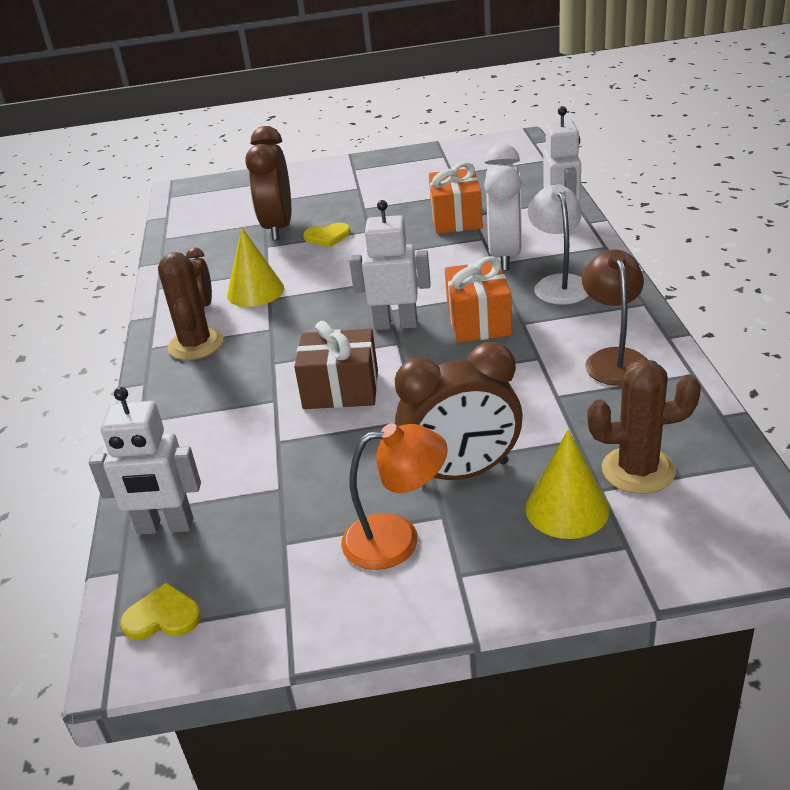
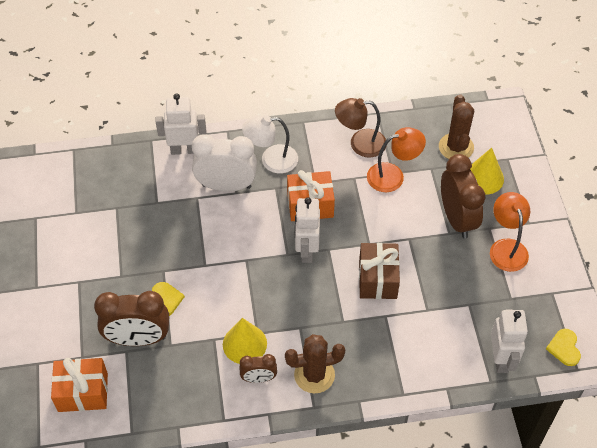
camera: 95 degrees left, 20 degrees up
(456, 219) = (161, 212): orange gift -> orange gift (83, 392)
(551, 396) = (393, 175): none -> orange lamp

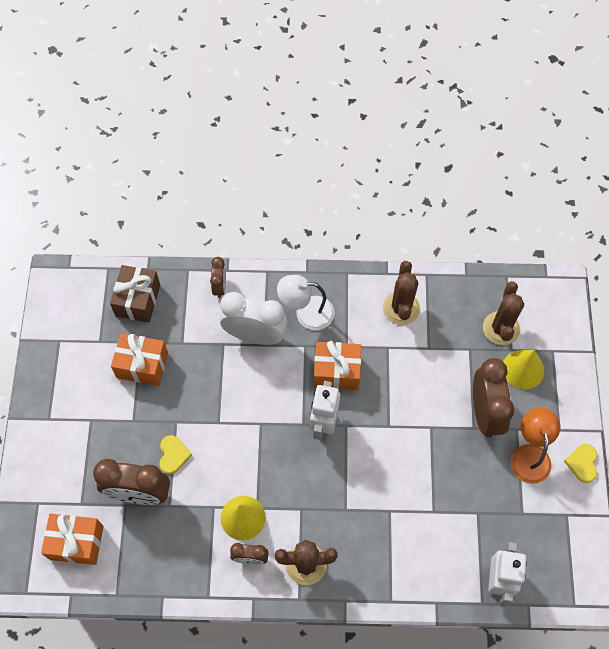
camera: 10 degrees right, 10 degrees up
(121, 227) = (142, 365): none -> orange gift
(184, 150) = (220, 286): white robot -> brown clock
(360, 143) = (401, 308): brown lamp -> brown cactus
(378, 279) = (390, 468): brown gift -> brown gift (138, 300)
(393, 175) = (428, 351): orange lamp -> none
(564, 348) = (566, 579): yellow heart -> yellow heart (582, 463)

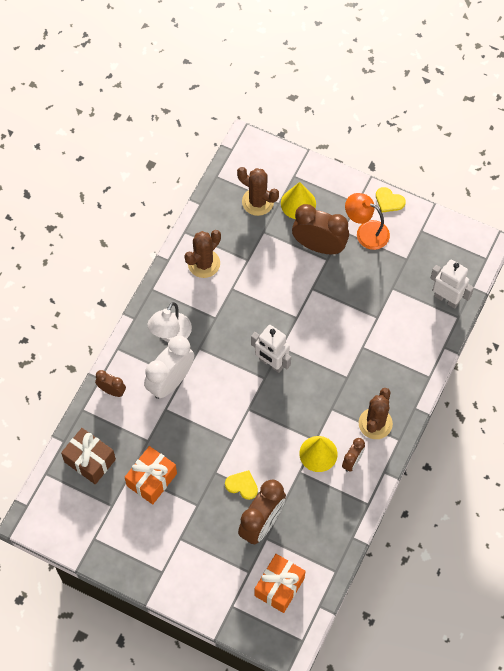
camera: 65 degrees left, 0 degrees up
(336, 371) = (233, 334): orange gift -> none
(401, 308) = (204, 263): brown cactus -> brown cactus turned 75 degrees counterclockwise

